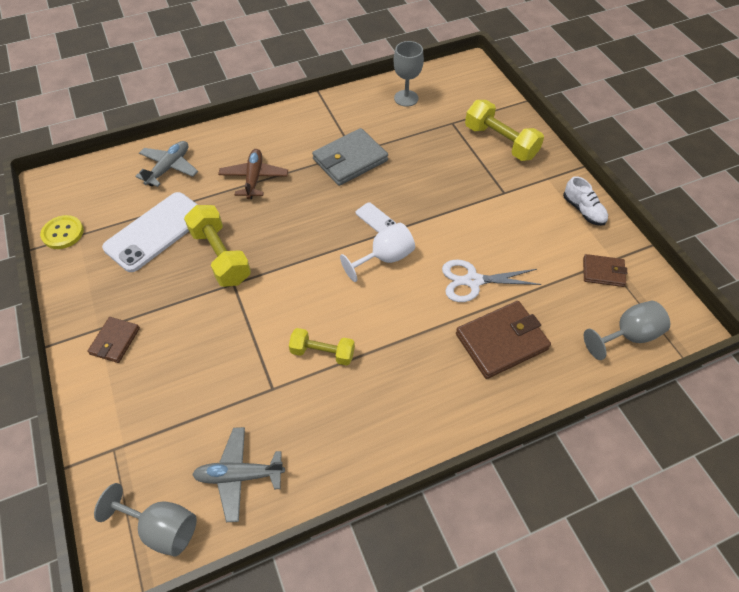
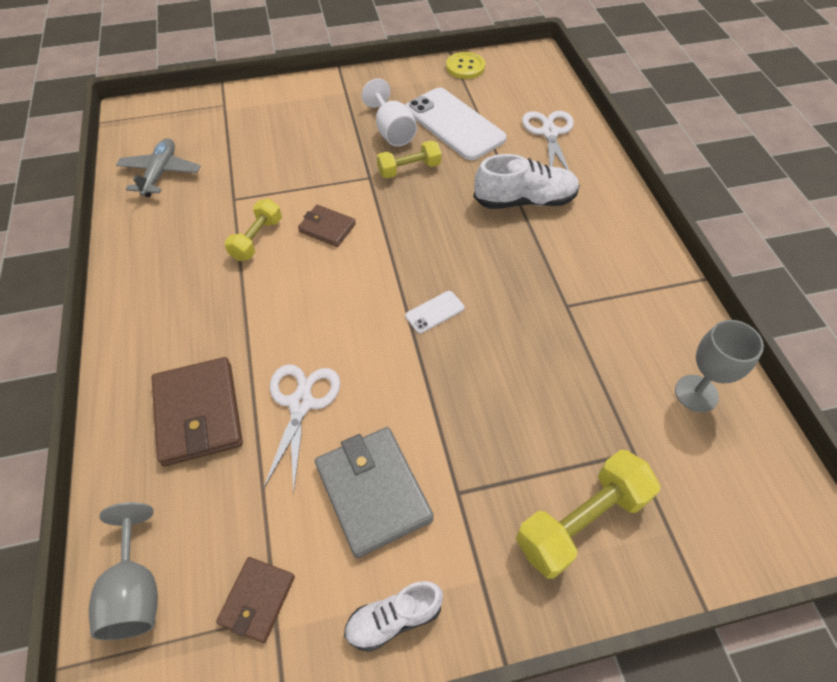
camera: 100 degrees right, 0 degrees up
(115, 341) = (328, 102): brown wallet -> brown wallet (327, 228)
(162, 528) = (143, 130): grey goblet -> none
(169, 168) = (549, 133): grey plane -> white scissors
(221, 256) = (409, 169): yellow dumbbell -> yellow dumbbell, size x0.63
(254, 178) = (524, 201): brown plane -> white shoe
(350, 160) = (550, 299): grey wallet -> grey wallet (373, 492)
(384, 258) = (367, 312): white goblet -> white goblet (392, 131)

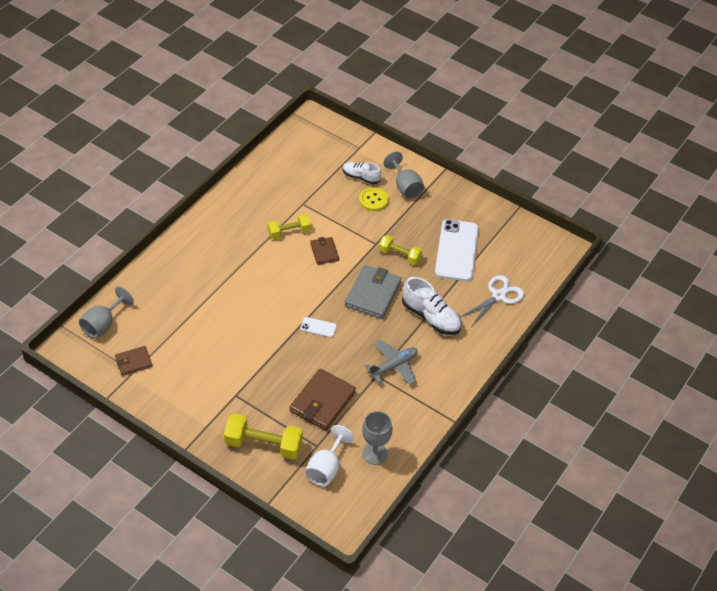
camera: 45 degrees right, 5 degrees down
(160, 173) = (287, 164): grey plane -> grey plane (393, 366)
(198, 413) = (184, 284): brown wallet -> brown wallet (322, 402)
(301, 403) = (222, 314): white scissors -> none
(323, 106) = (405, 187): none -> grey goblet
(373, 492) = (208, 367): grey wallet -> grey wallet (373, 294)
(392, 131) = (420, 229): white goblet -> white goblet (326, 468)
(394, 618) = (166, 408): white shoe -> white shoe (361, 177)
(465, 67) = (513, 223): yellow button -> yellow button (373, 200)

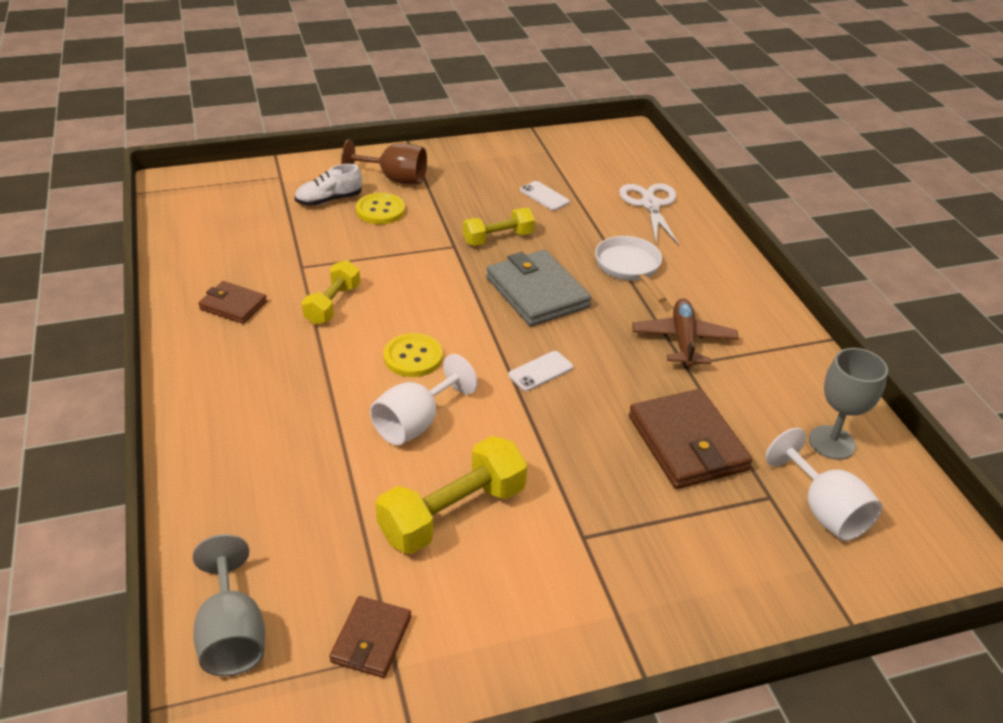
camera: 50 degrees left, 10 degrees down
(246, 306) = (415, 423): none -> white goblet
(264, 444) = (719, 560): yellow dumbbell -> yellow dumbbell (453, 513)
(283, 280) = (413, 357): none -> yellow button
(324, 252) = (411, 293): brown wallet -> brown wallet (233, 305)
(393, 366) = (683, 341): grey plane -> brown plane
(405, 187) = (394, 179): grey goblet -> brown goblet
(431, 317) = (629, 268): white shoe -> white pan
(456, 250) = (544, 196): white phone -> white phone, size x0.43

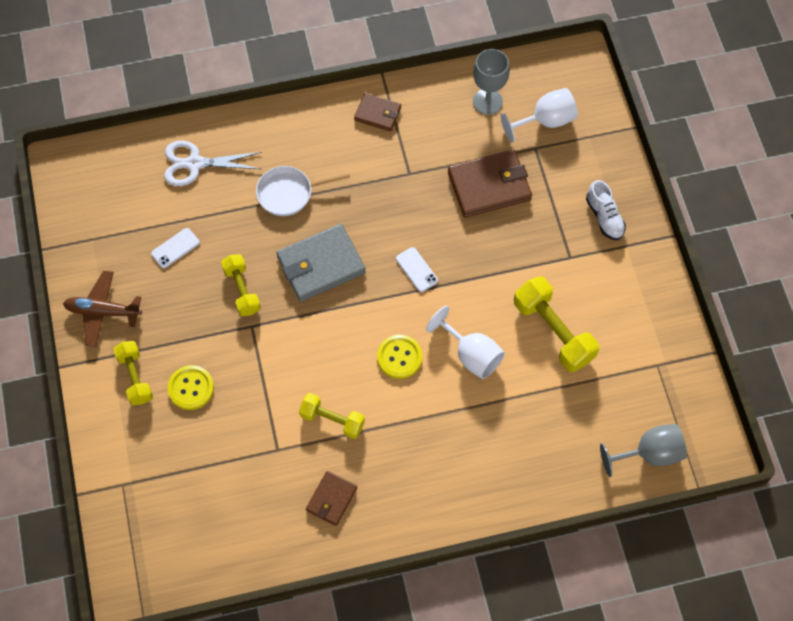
camera: 85 degrees left, 25 degrees up
(329, 200) = (169, 435): white shoe -> white shoe (604, 217)
(371, 639) = (649, 377): brown wallet -> brown wallet (377, 114)
(394, 179) = (135, 377): brown goblet -> yellow dumbbell
(683, 341) = (383, 170): brown plane -> brown plane (103, 312)

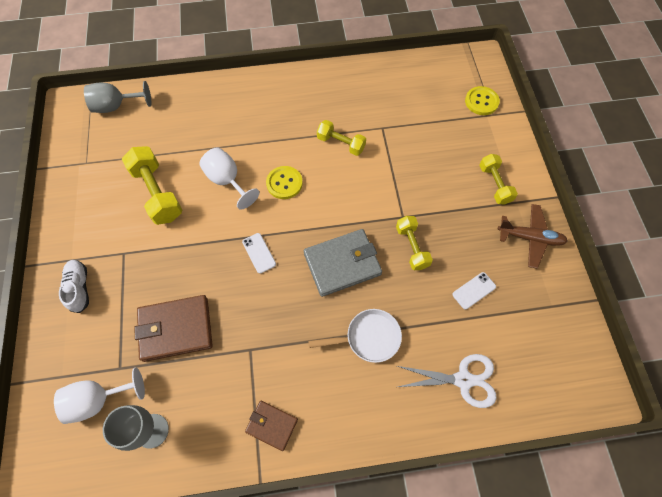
camera: 175 degrees left, 0 degrees up
(191, 388) = (449, 173): yellow button -> yellow button (481, 101)
(331, 499) = (345, 96): brown wallet -> none

